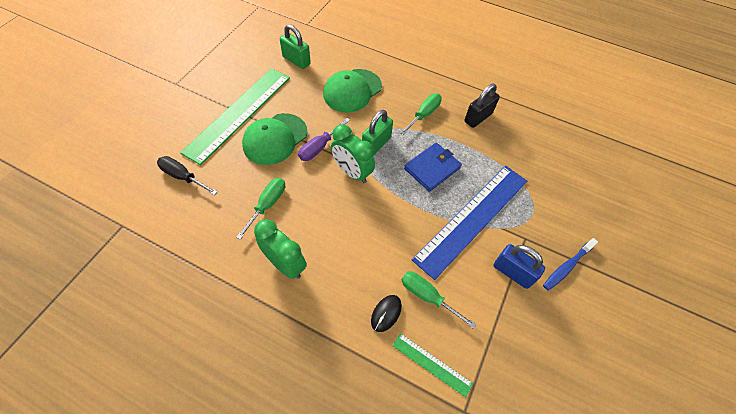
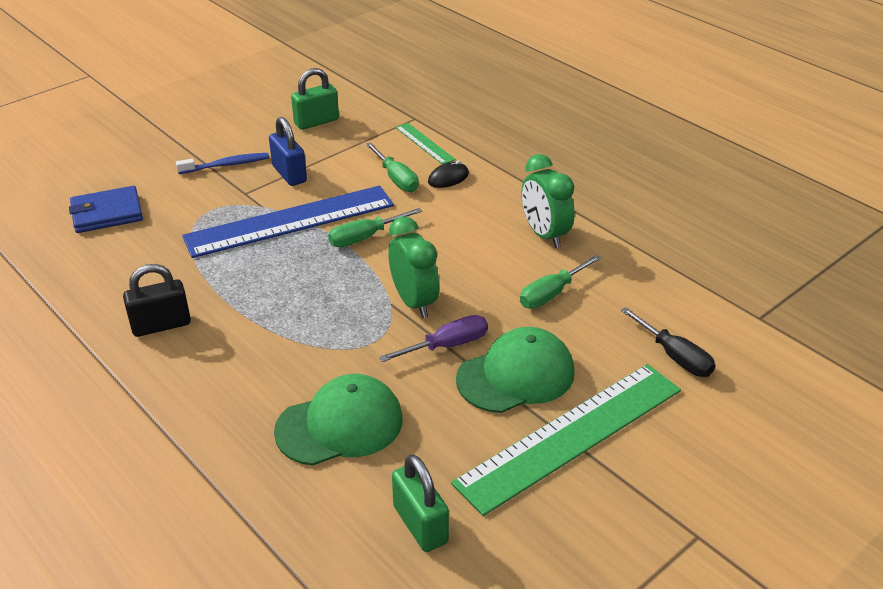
camera: 155 degrees left, 20 degrees down
(376, 144) = (355, 328): green padlock -> green padlock (316, 122)
(424, 114) = (244, 351): green screwdriver -> green screwdriver (365, 237)
(432, 168) = (295, 279): blue wallet -> blue wallet (107, 213)

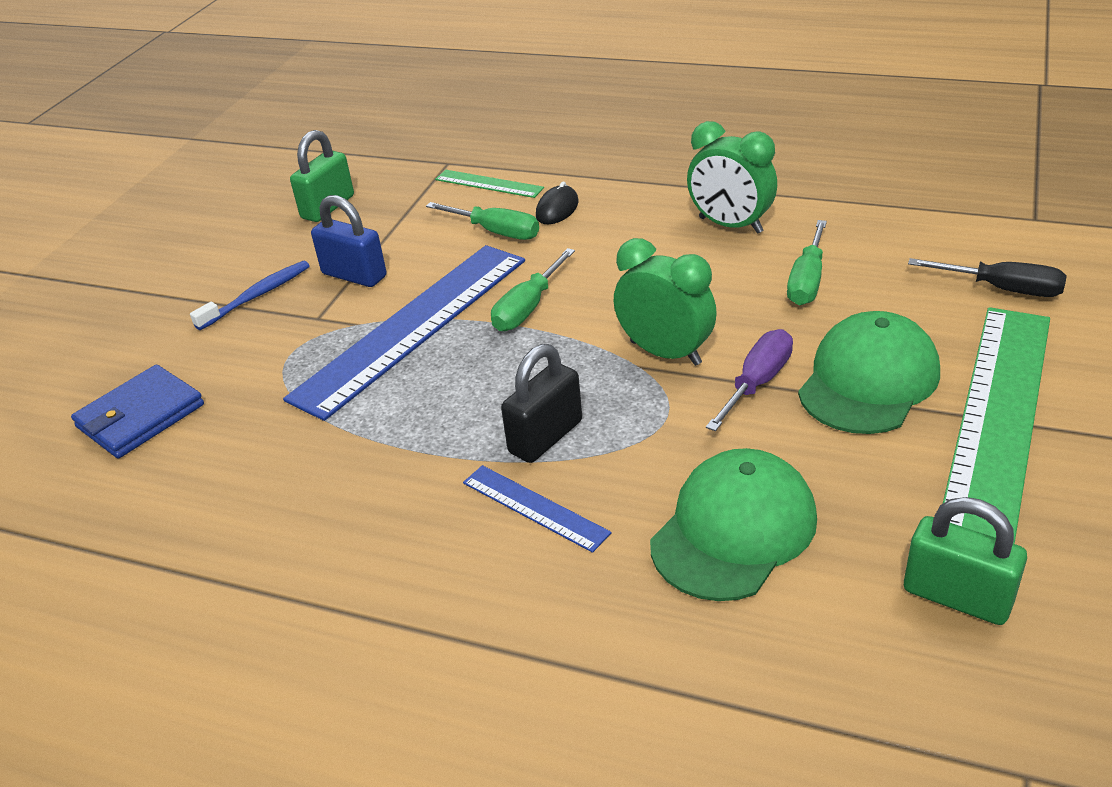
camera: 25 degrees left, 0 degrees up
(161, 325) = (367, 520): black padlock -> black padlock (545, 437)
(250, 359) = (535, 507): none -> blue ruler

